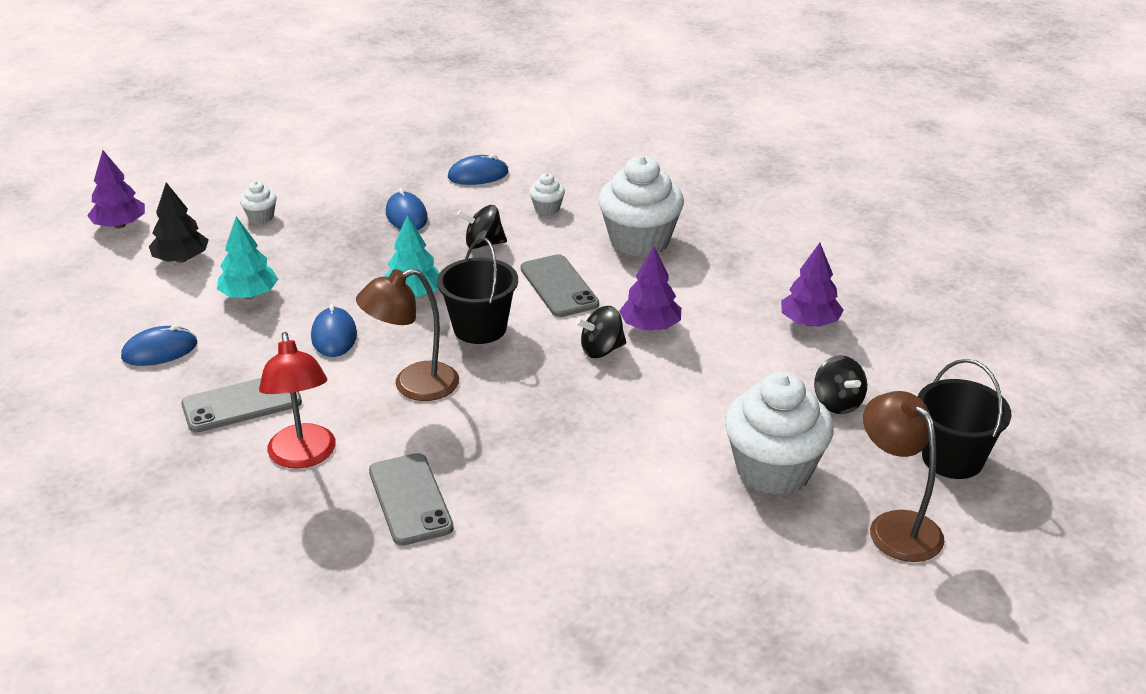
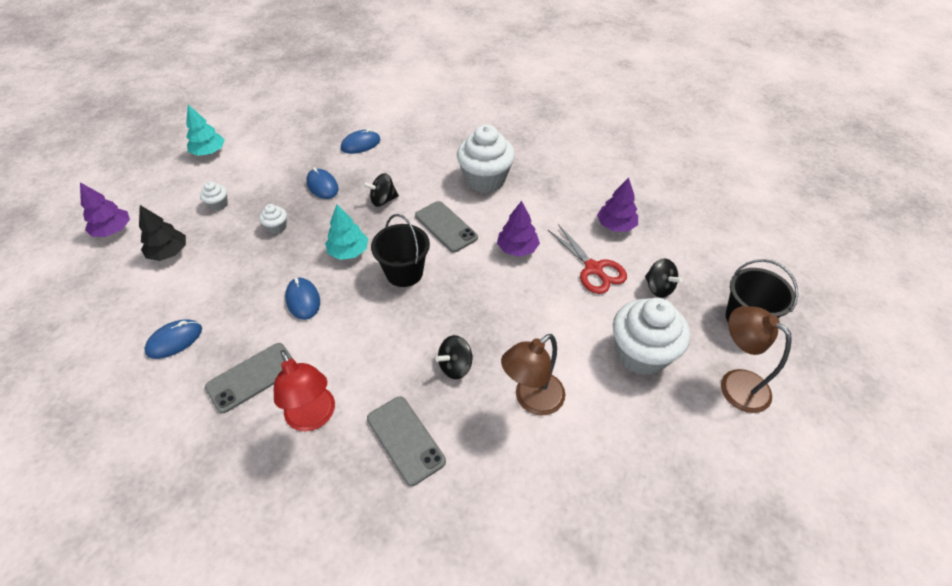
camera: 15 degrees left, 15 degrees up
(249, 295) = (229, 275): turquoise tree -> turquoise tree (209, 152)
(413, 386) = (374, 333): brown lamp -> brown lamp (532, 400)
(547, 208) = (416, 164): white cupcake -> white cupcake (277, 227)
(601, 350) = (492, 275): black spinning top -> black spinning top (455, 366)
(751, 366) = (593, 269): none -> red scissors

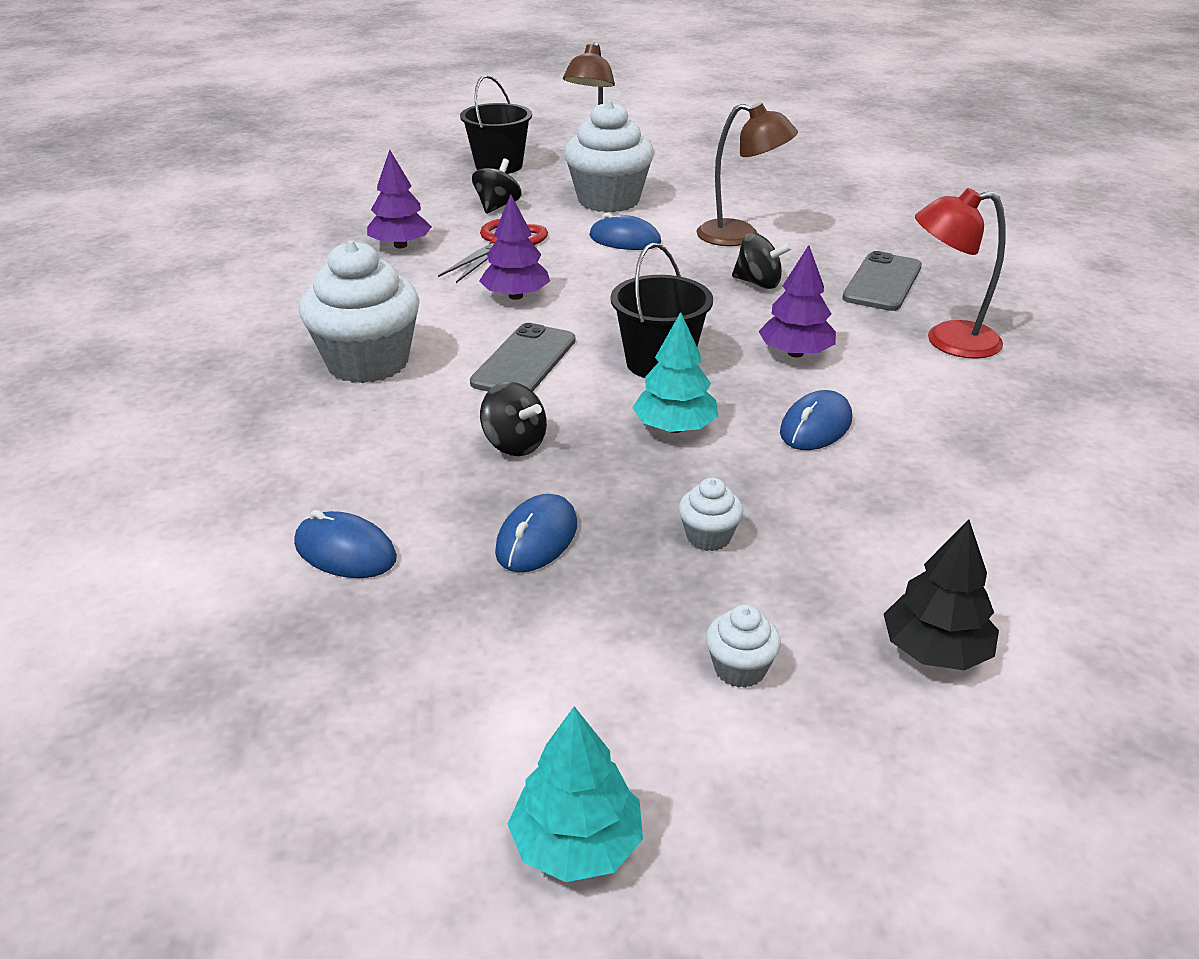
camera: 120 degrees left, 15 degrees down
(113, 230) = (1013, 815): purple tree -> purple tree (795, 353)
(174, 340) = (1045, 510): blue mouse -> blue mouse (625, 240)
(252, 377) = (977, 407): grey phone -> none
(314, 417) = (947, 341): red lamp -> red lamp turned 120 degrees counterclockwise

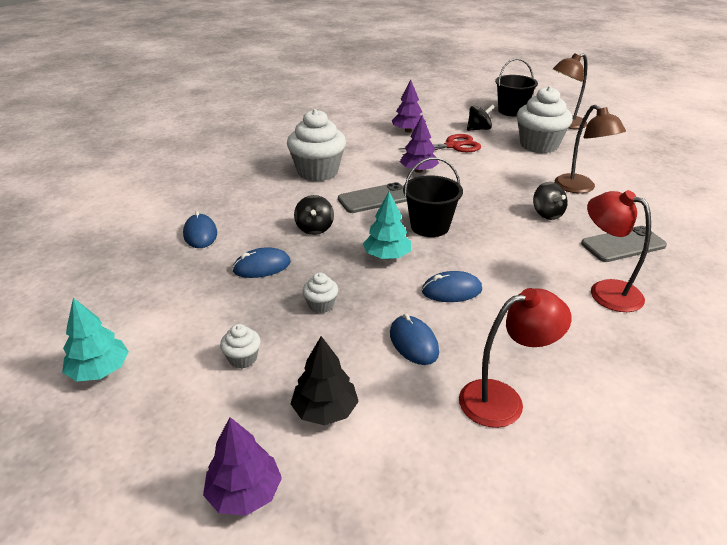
camera: 45 degrees right, 0 degrees up
(625, 240) = (513, 166): blue mouse -> blue mouse (413, 343)
(795, 353) = (504, 254): purple tree -> purple tree (244, 493)
(1054, 509) = (503, 399): none -> red lamp

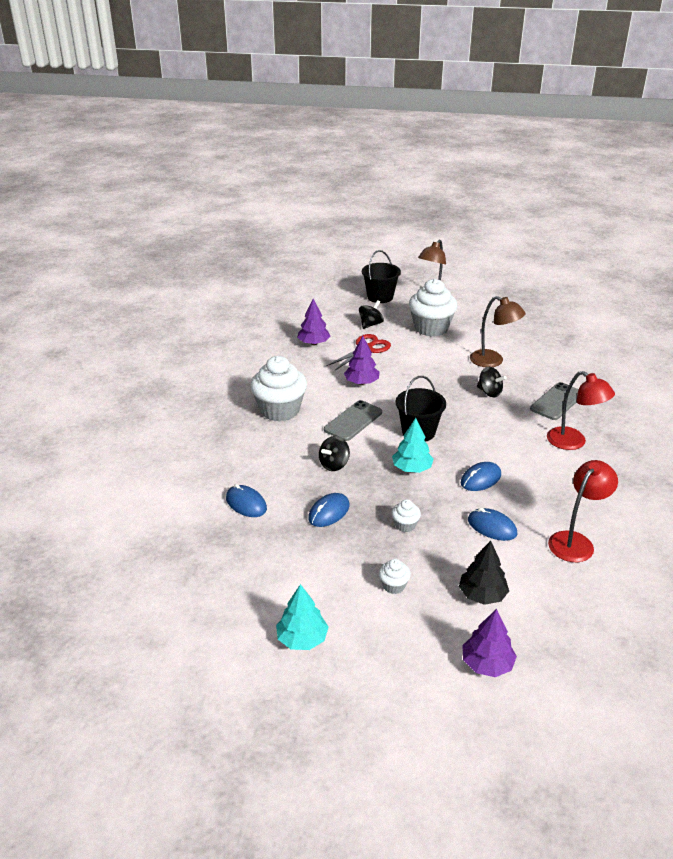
camera: 30 degrees left, 0 degrees up
(314, 228) = (334, 464): black spinning top -> black spinning top turned 75 degrees clockwise
(605, 291) = (573, 442): red lamp -> red lamp turned 150 degrees counterclockwise

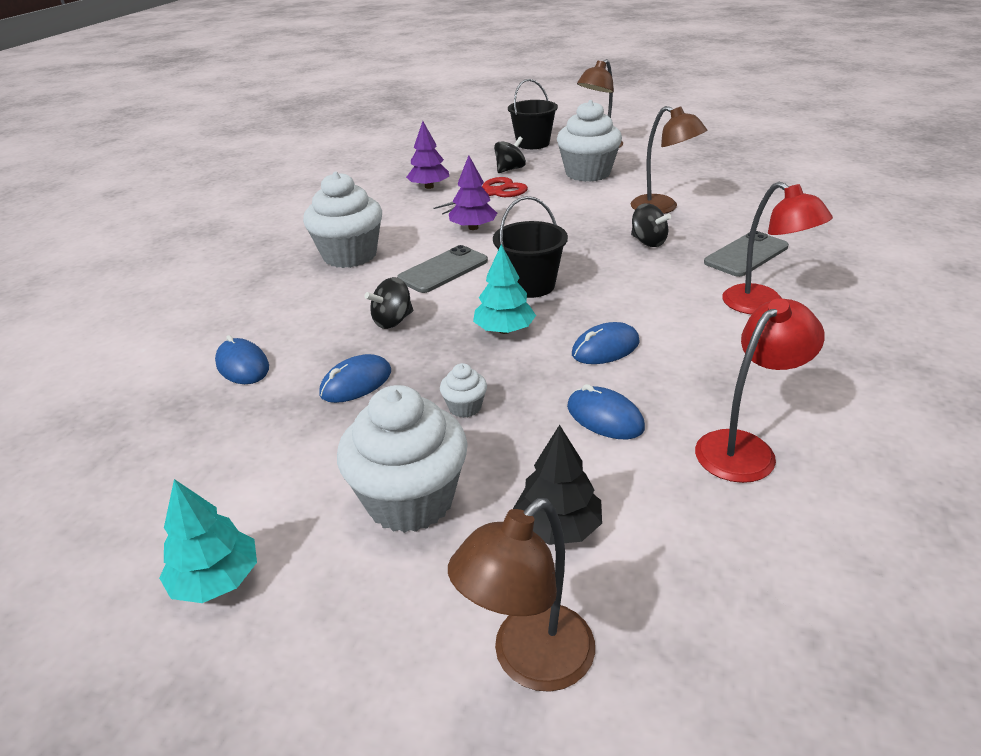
camera: 10 degrees right, 0 degrees up
(393, 586) = (410, 500): white cupcake -> white cupcake, size x2.28
(487, 664) = (529, 661): purple tree -> brown lamp

